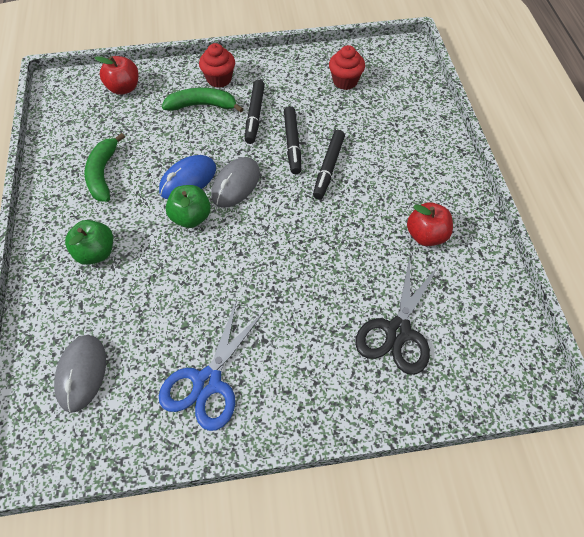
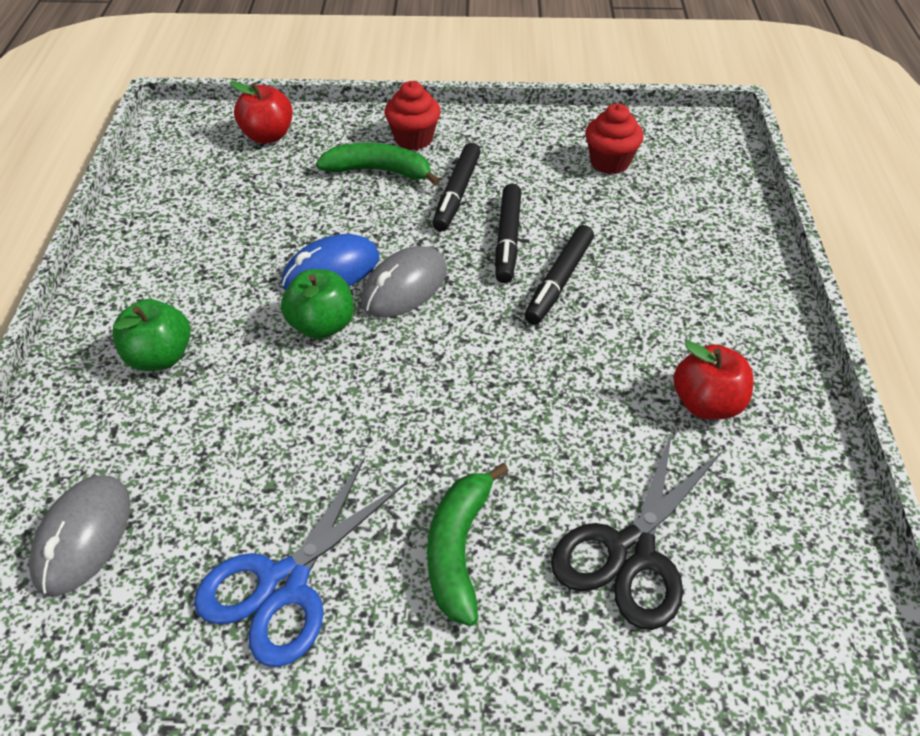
camera: 10 degrees right, 10 degrees down
(103, 174) = (204, 247): green banana -> green banana (458, 549)

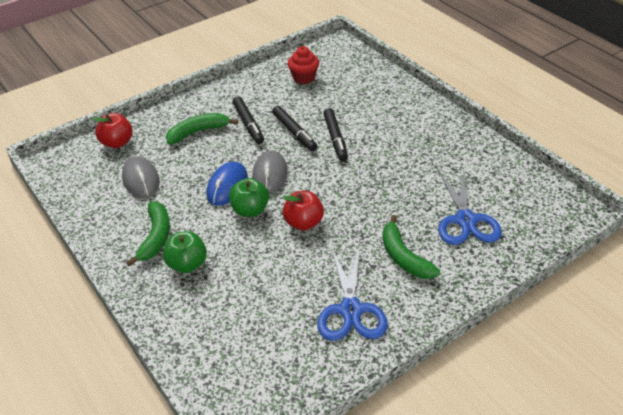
camera: 35 degrees left, 5 degrees down
(83, 537) = (243, 349): grey mouse -> grey mouse (141, 180)
(168, 293) = (156, 237): none -> green banana
(413, 139) = (198, 109): red cupcake -> none
(631, 552) = (465, 220): black scissors -> blue scissors
(706, 404) = (440, 154): red apple -> red apple (303, 223)

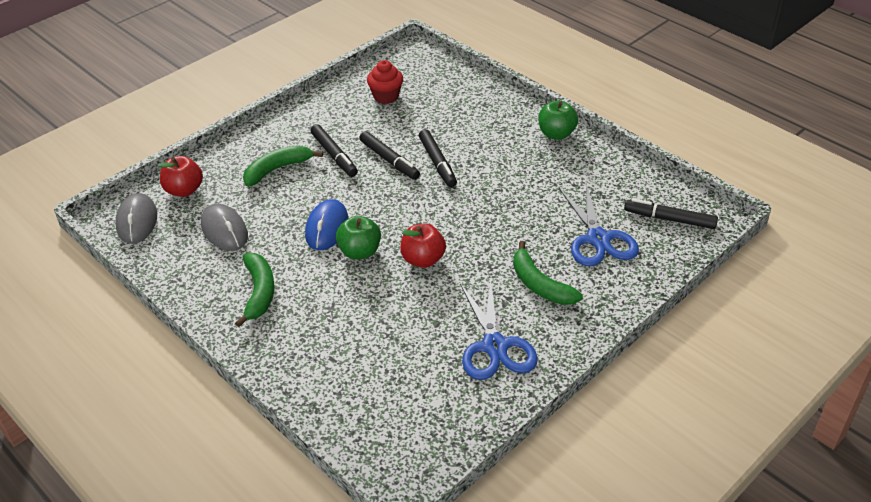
camera: 10 degrees left, 0 degrees up
(187, 264) = (303, 318): green apple -> green apple (556, 134)
(270, 175) = (373, 211): grey mouse -> grey mouse (137, 221)
(536, 208) = (669, 219): none -> black marker

